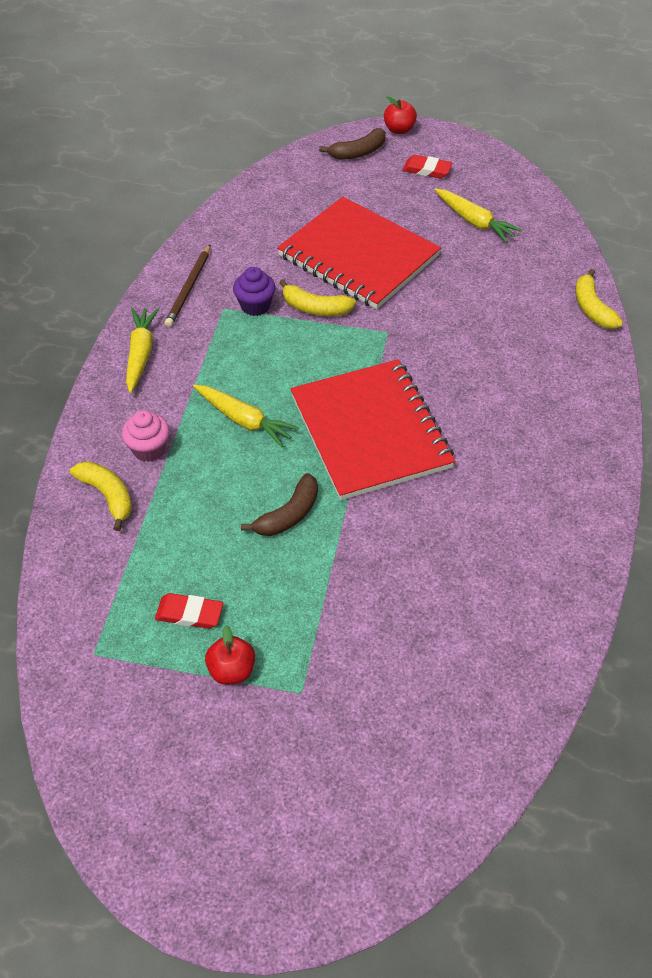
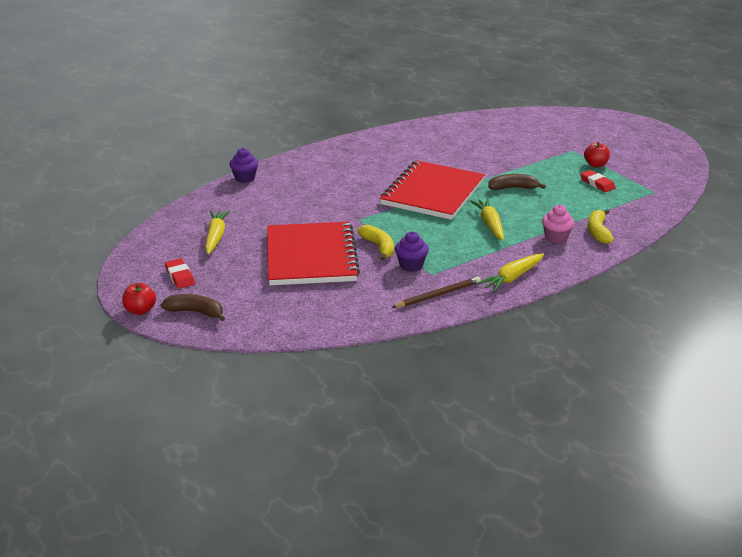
camera: 135 degrees left, 20 degrees down
(592, 308) = (245, 178): yellow banana -> purple cupcake

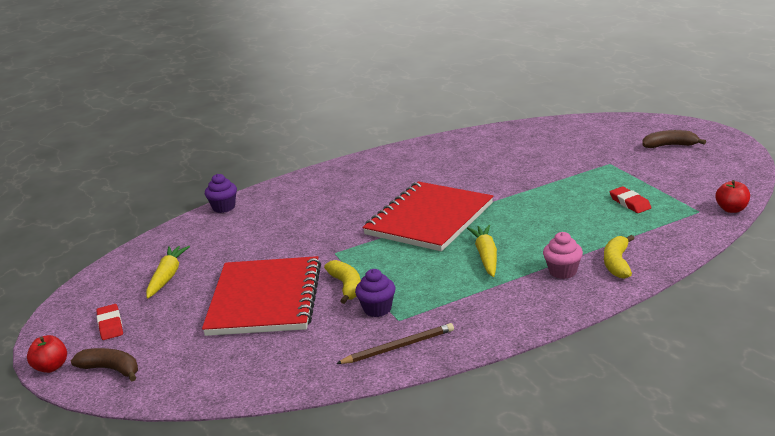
camera: 10 degrees right, 5 degrees down
(512, 278) = (495, 324): yellow carrot -> none
(513, 188) = (526, 211): brown banana -> brown banana (670, 145)
(595, 165) = (633, 180): red apple -> red apple (732, 209)

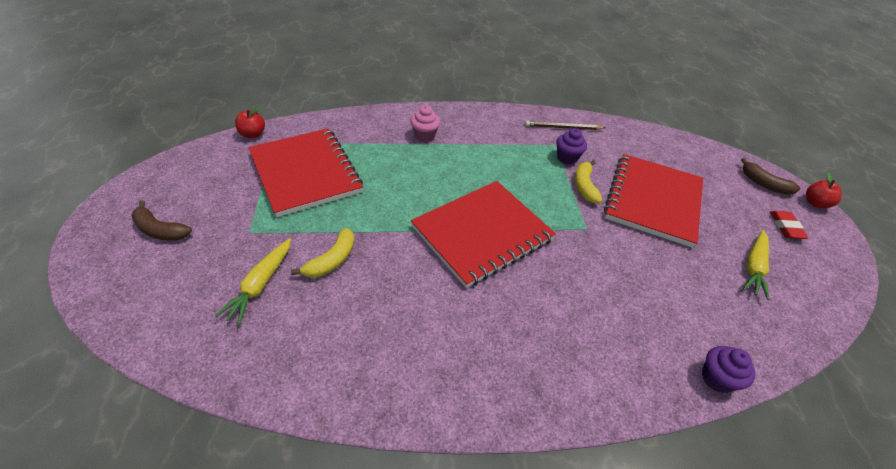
camera: 165 degrees left, 20 degrees up
(486, 256) = (464, 169): yellow carrot -> yellow carrot (261, 284)
(617, 263) = (385, 127): yellow banana -> yellow banana (332, 260)
(630, 203) = (306, 173): red eraser -> red notebook

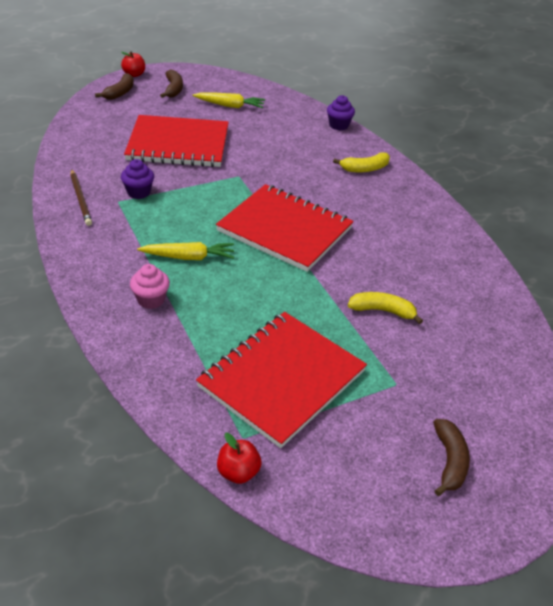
camera: 110 degrees left, 5 degrees down
(261, 284) = (441, 346): yellow carrot -> yellow carrot (188, 257)
(584, 186) = (180, 180): yellow banana -> yellow banana (365, 169)
(786, 227) = (173, 89): red eraser -> brown banana

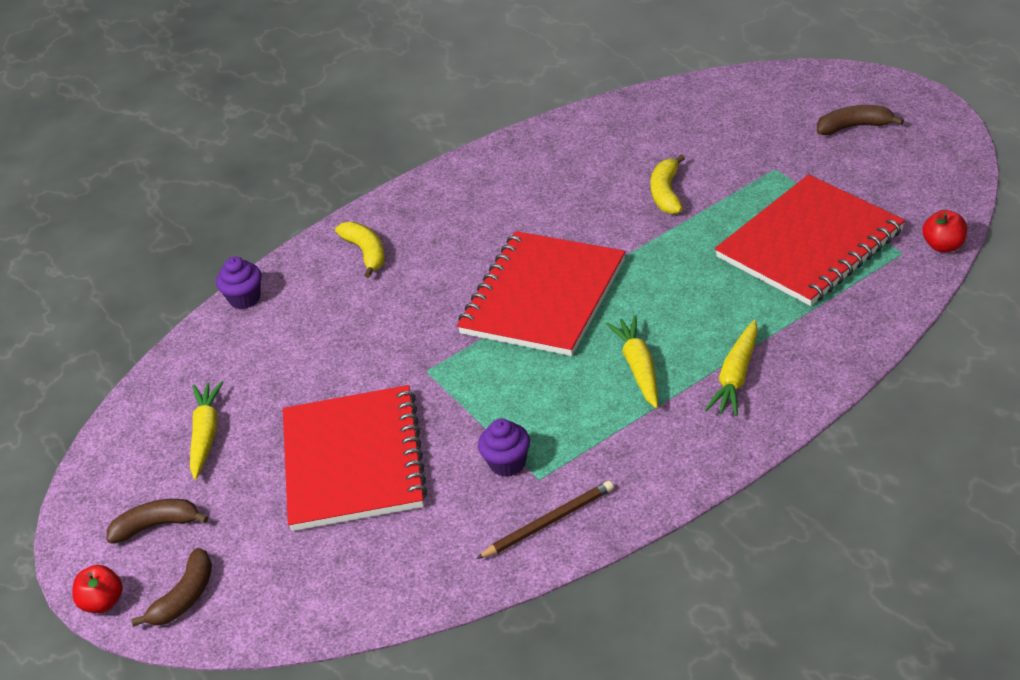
camera: 90 degrees left, 0 degrees up
(120, 92) = (185, 597): brown banana -> brown banana turned 105 degrees clockwise
(151, 300) = (736, 377): pink cupcake -> yellow carrot
(281, 379) = (810, 244): red notebook -> red notebook turned 75 degrees counterclockwise

